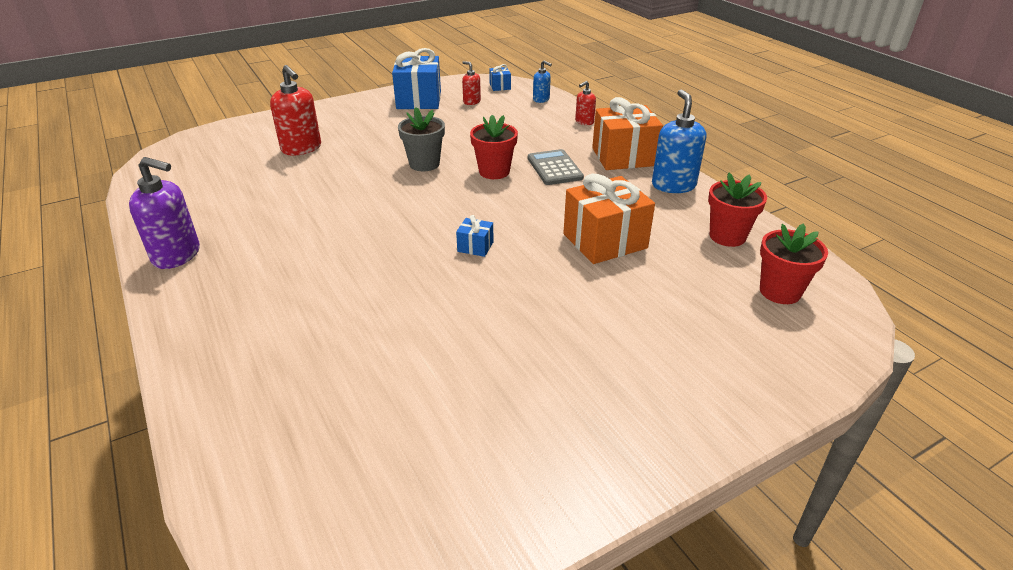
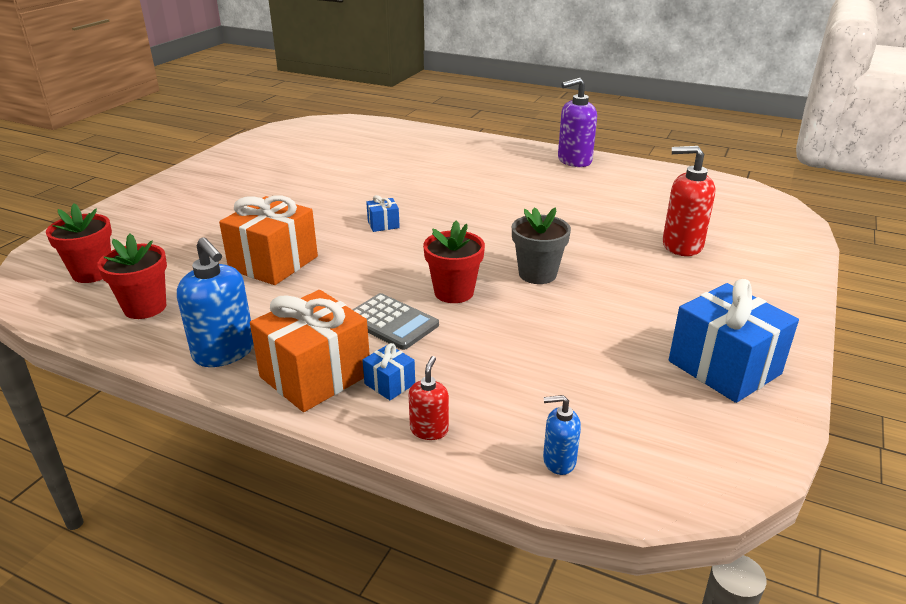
camera: 145 degrees right, 5 degrees down
(471, 102) = (651, 399): red soap dispenser -> none
(500, 86) = (676, 468): blue gift -> blue gift (389, 384)

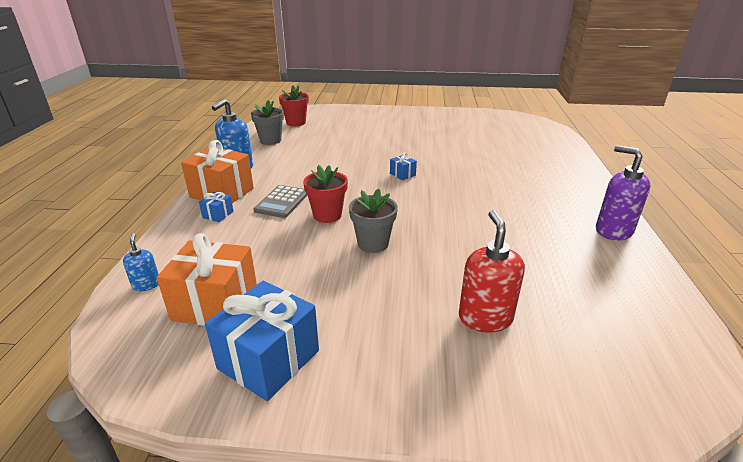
camera: 70 degrees right, 0 degrees up
(145, 307) = (270, 140): red flower pot -> grey flower pot
(273, 263) = (330, 156): orange gift -> orange gift (215, 304)
(429, 430) = (176, 235): red soap dispenser -> none

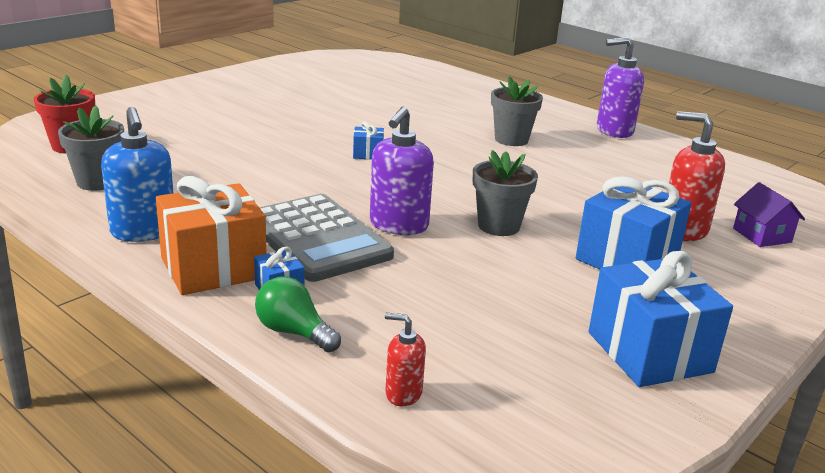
camera: 55 degrees left, 5 degrees down
(146, 285) = (403, 393): blue soap dispenser -> red soap dispenser
(181, 234) = (294, 332): none -> green light bulb
(215, 304) = (510, 354): orange gift -> none
(281, 202) = (317, 238): grey calculator -> grey calculator, size x1.63
(327, 215) = (398, 225): red flower pot -> purple soap dispenser
(395, 307) = (627, 259): none -> blue gift
(510, 202) = (511, 139): none -> grey flower pot
(545, 365) = (762, 235): none -> purple house

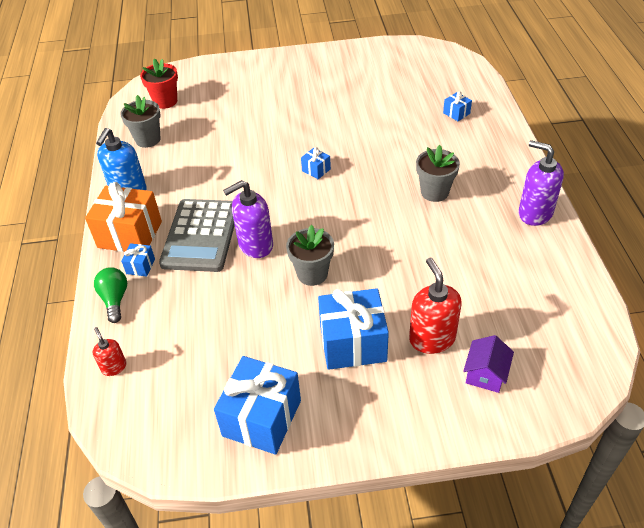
camera: 45 degrees right, 20 degrees up
(440, 89) = (456, 113): none -> blue gift

